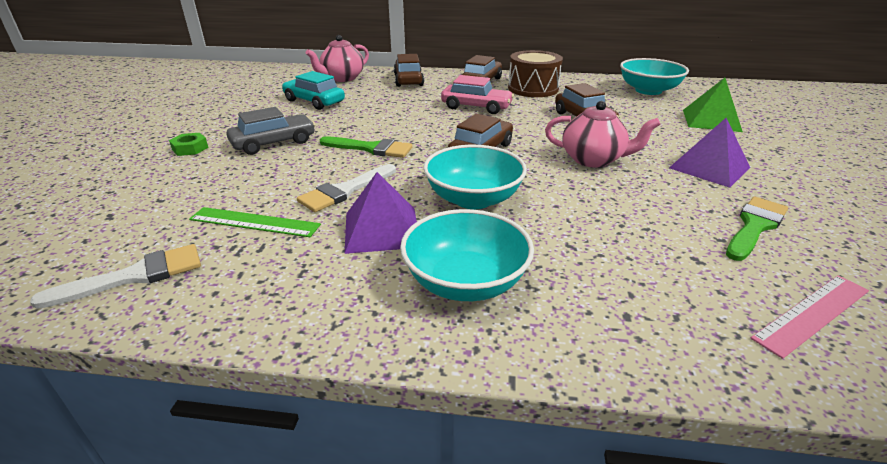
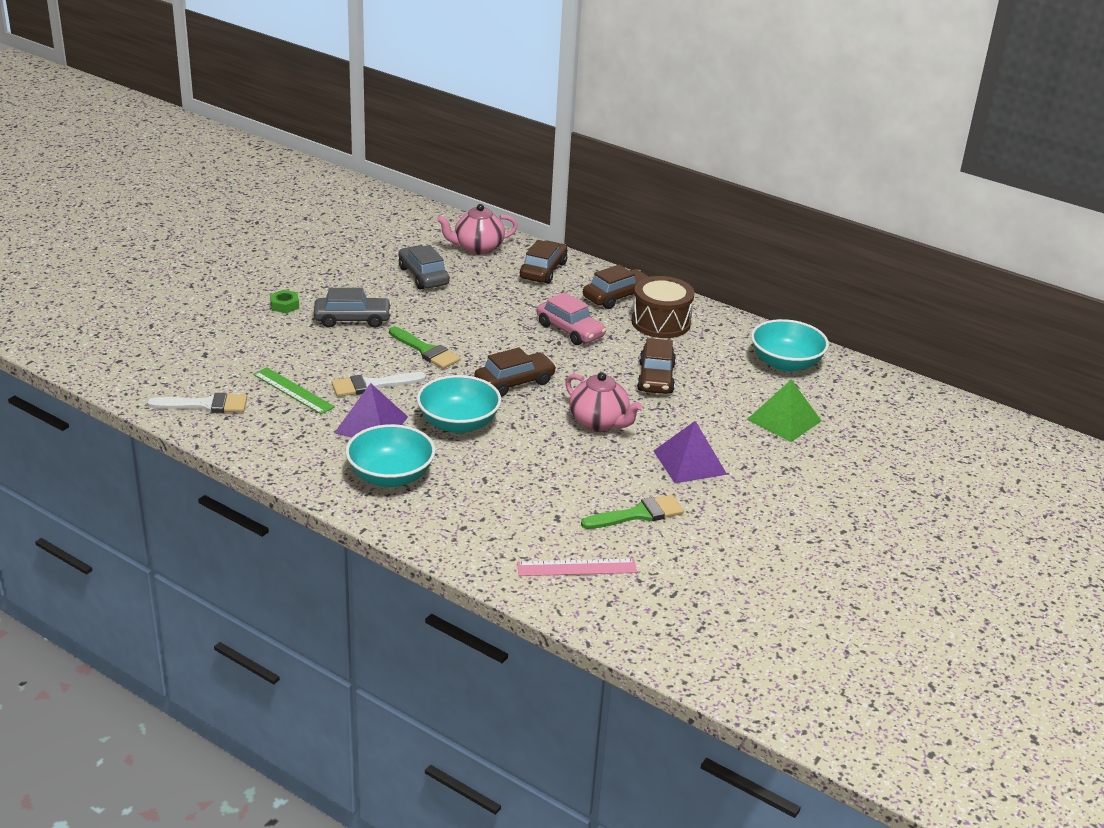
camera: 25 degrees right, 0 degrees up
(314, 101) = (423, 276): turquoise car -> grey car

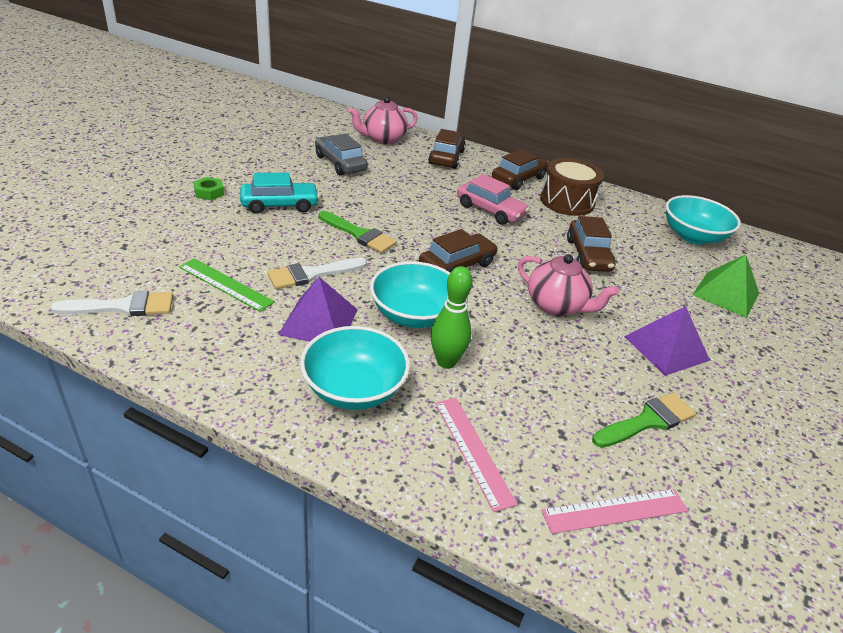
camera: 10 degrees left, 5 degrees up
(352, 319) = (280, 205): grey car -> turquoise car
(476, 461) = (446, 362): none -> green bowling pin
(477, 523) = (473, 450): none -> pink ruler

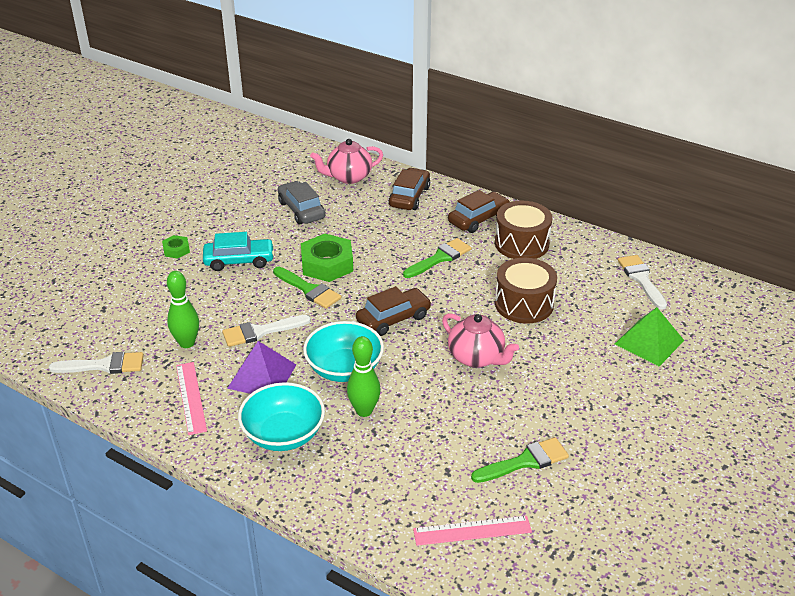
camera: 10 degrees right, 0 degrees up
(225, 284) = (187, 343): green ruler -> green bowling pin
(375, 211) = (327, 264): none -> green nut
(473, 450) = (370, 484): pink ruler -> pink ruler (191, 397)
(490, 210) = (439, 258): pink car -> green brush
(588, 255) = (524, 304): brown car -> brown drum
(666, 348) = (567, 397): purple pyramid -> none
(693, 236) = (641, 279): turquoise bowl -> white brush

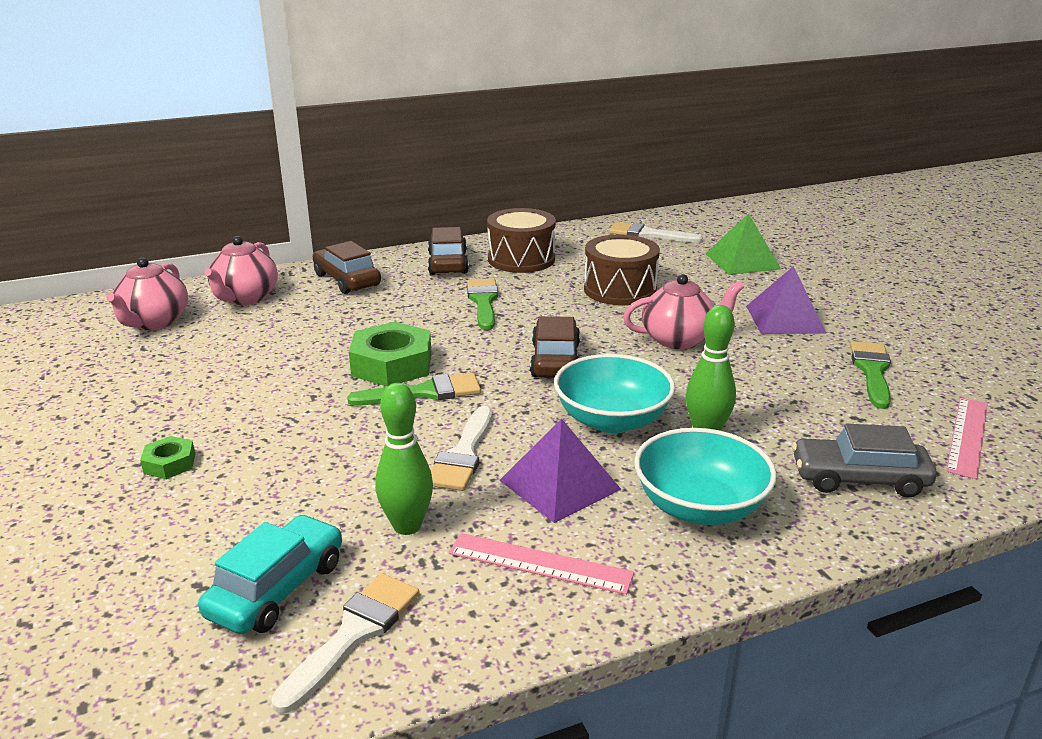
camera: 55 degrees left, 10 degrees down
(239, 261) = (284, 421): turquoise car -> turquoise car (277, 589)
(291, 167) = (154, 322): none -> pink teapot
(301, 210) = (254, 344): grey car -> grey car (859, 479)
(565, 395) = (785, 319): none -> purple pyramid

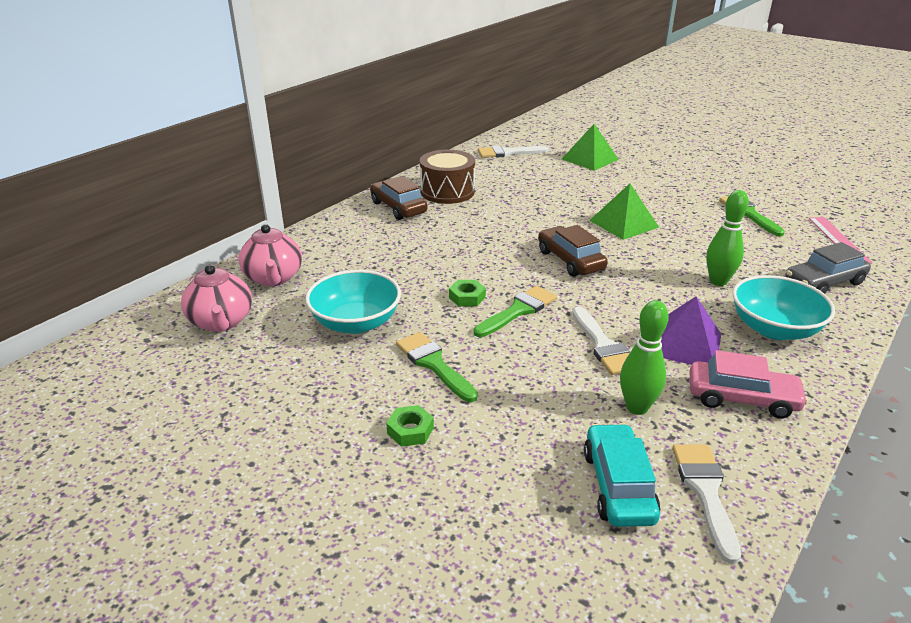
camera: 30 degrees left, 5 degrees up
(347, 280) = (339, 241): brown car -> none
(392, 364) = (467, 297): green nut -> green nut, size x0.51
(483, 302) = (465, 231): green brush -> green brush (434, 364)
(540, 563) = (742, 398): pink ruler -> pink car
(612, 420) = (657, 290): turquoise bowl -> turquoise bowl (356, 323)
(620, 290) = (543, 198): brown drum -> none
(679, 339) = (623, 223): pink teapot -> green pyramid
(785, 319) = (663, 193): purple pyramid -> none

